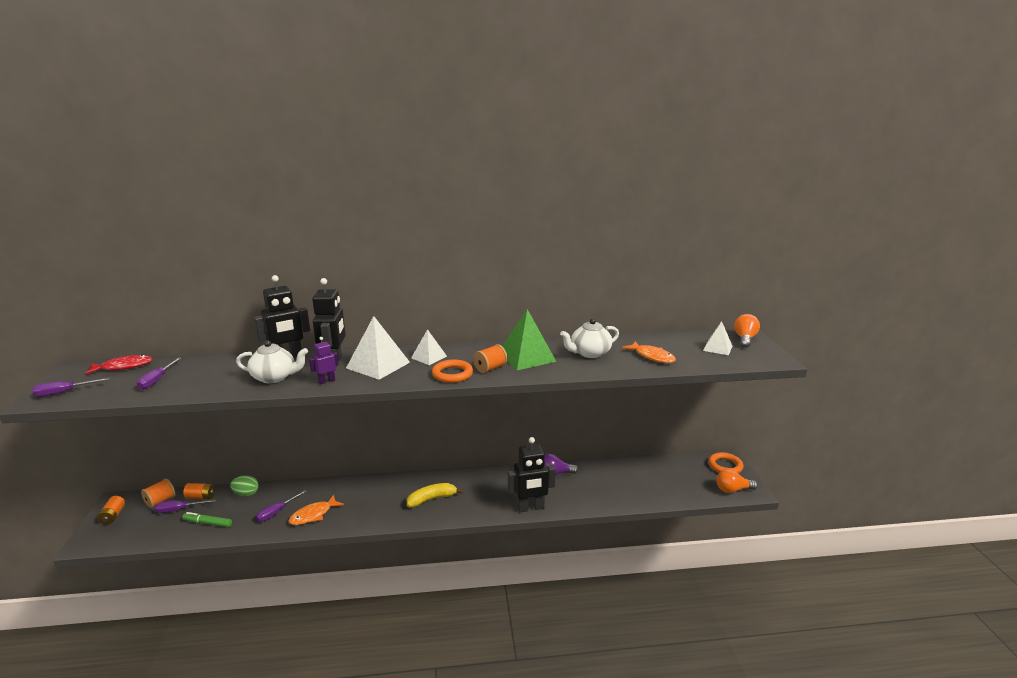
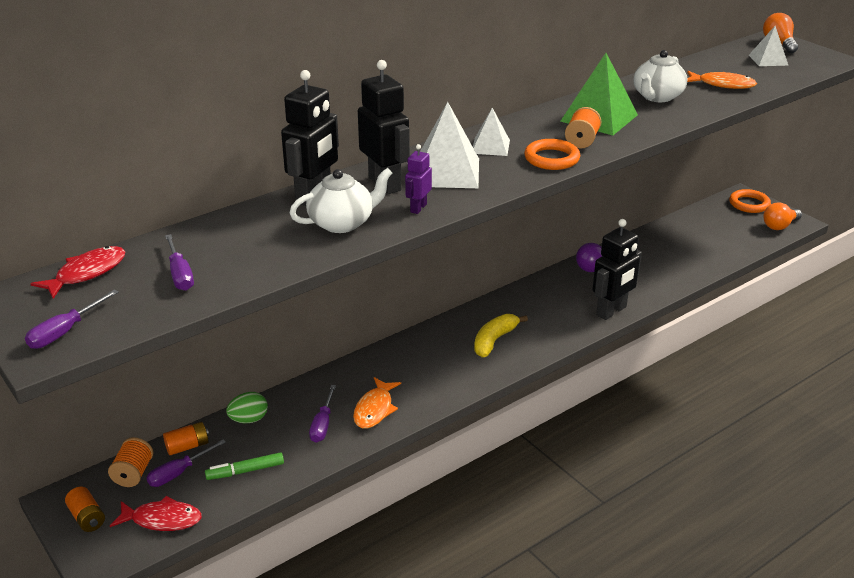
camera: 30 degrees left, 10 degrees up
(139, 533) = (162, 519): none -> red fish

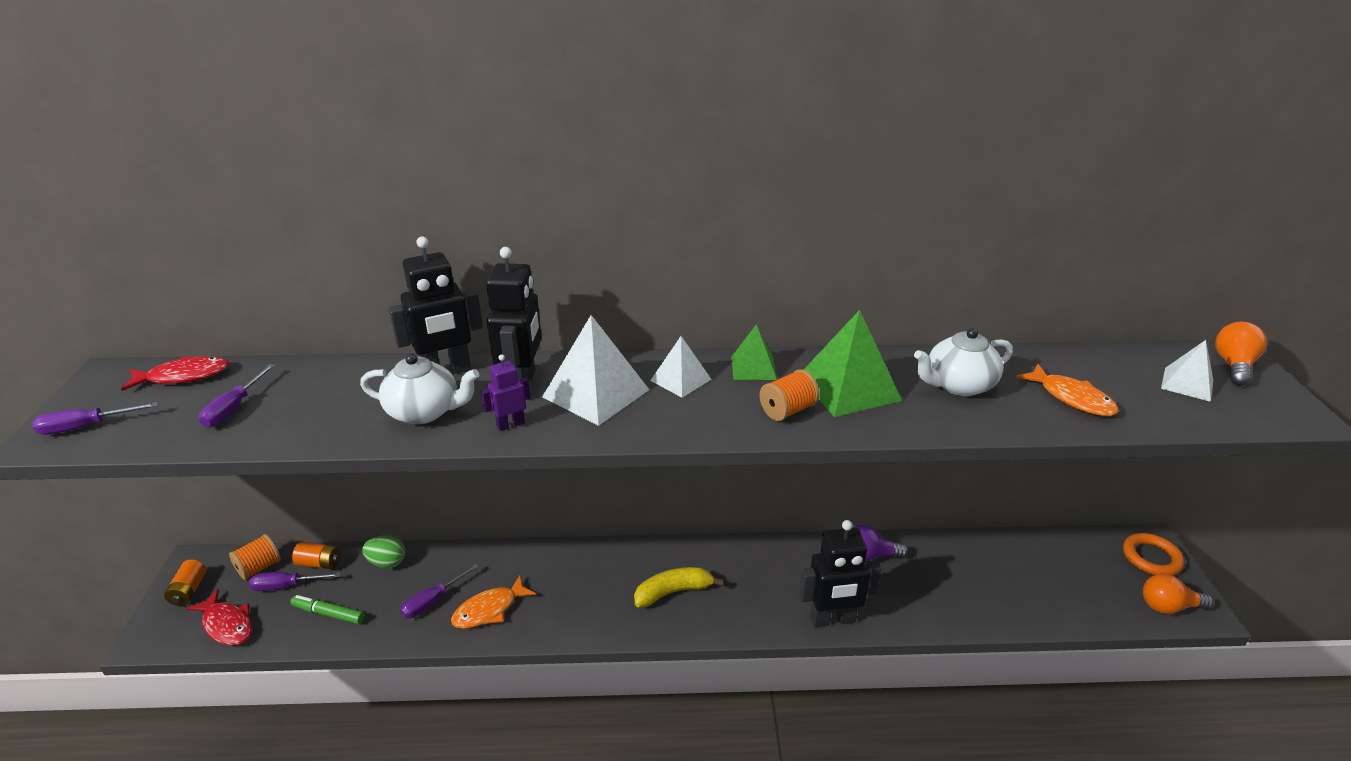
camera: 35 degrees right, 0 degrees up
(526, 125) = (753, 367): none -> green pyramid
(551, 159) = (723, 420): orange ring -> none

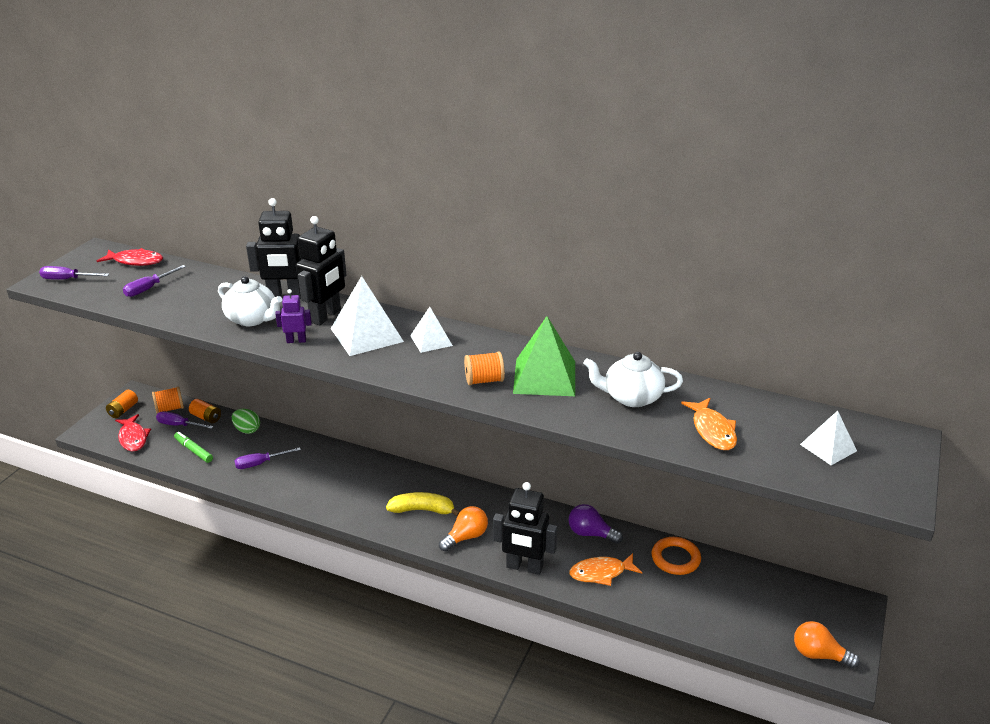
camera: 25 degrees right, 0 degrees up
(489, 610) = (291, 480): orange fish -> orange fish (601, 573)
(753, 367) = (490, 345): green pyramid -> none
(1151, 558) = (842, 615): orange ring -> orange ring (675, 558)
(1233, 366) = (892, 446): orange light bulb -> orange light bulb (466, 537)

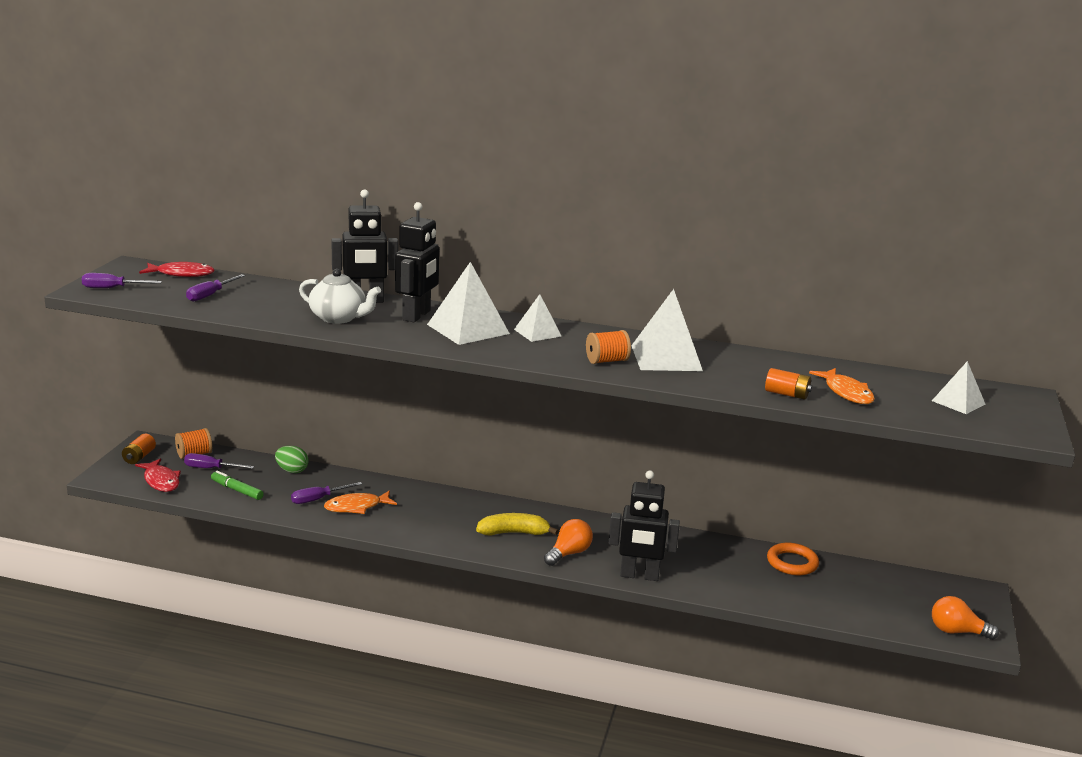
camera: 10 degrees left, 10 degrees down
(206, 417) = (240, 461): orange battery -> orange battery (786, 394)
(296, 340) = (396, 334): purple robot -> none
(544, 377) = (666, 358): green pyramid -> white pyramid
(590, 533) = (699, 546): purple light bulb -> none
(601, 573) = (720, 577): orange fish -> orange fish (356, 507)
(631, 397) = (758, 371): white teapot -> none

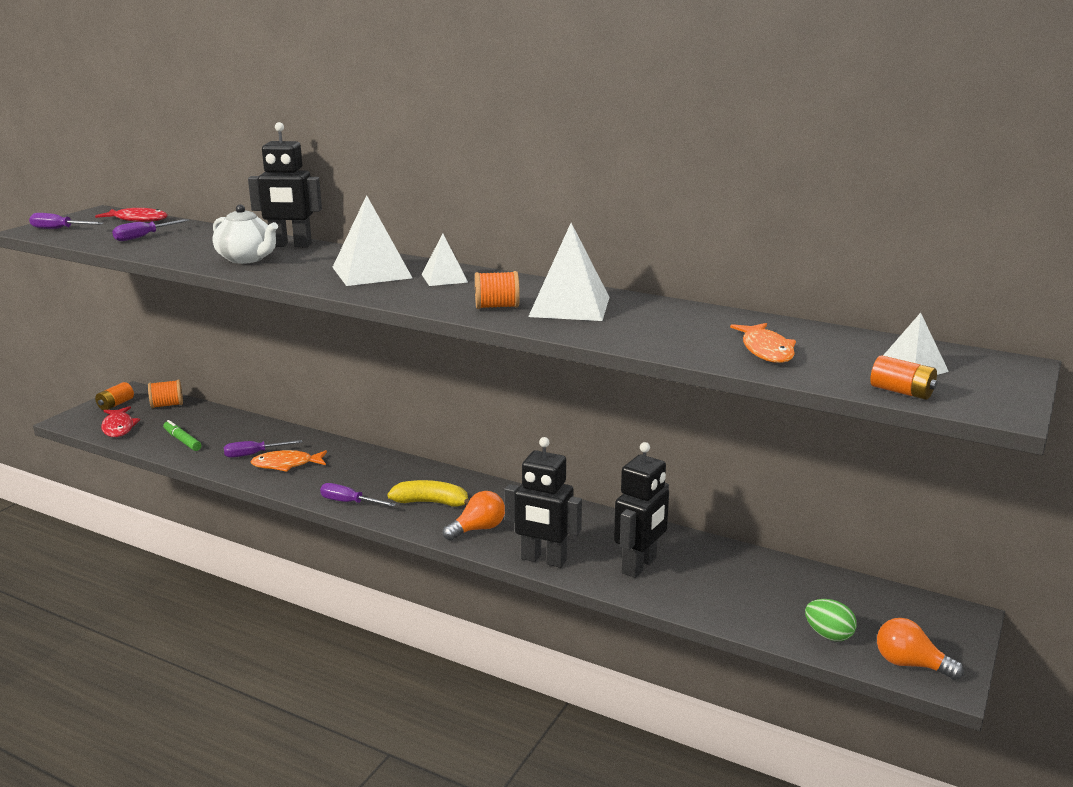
camera: 15 degrees right, 0 degrees up
(211, 468) = (173, 419): purple screwdriver -> purple screwdriver (349, 502)
(292, 471) = (247, 426): green egg -> green egg (828, 635)
(417, 315) = (330, 259): black robot -> black robot (639, 566)
(786, 394) = (687, 348): orange battery -> orange battery (901, 392)
(792, 563) = (733, 561): orange ring -> none

